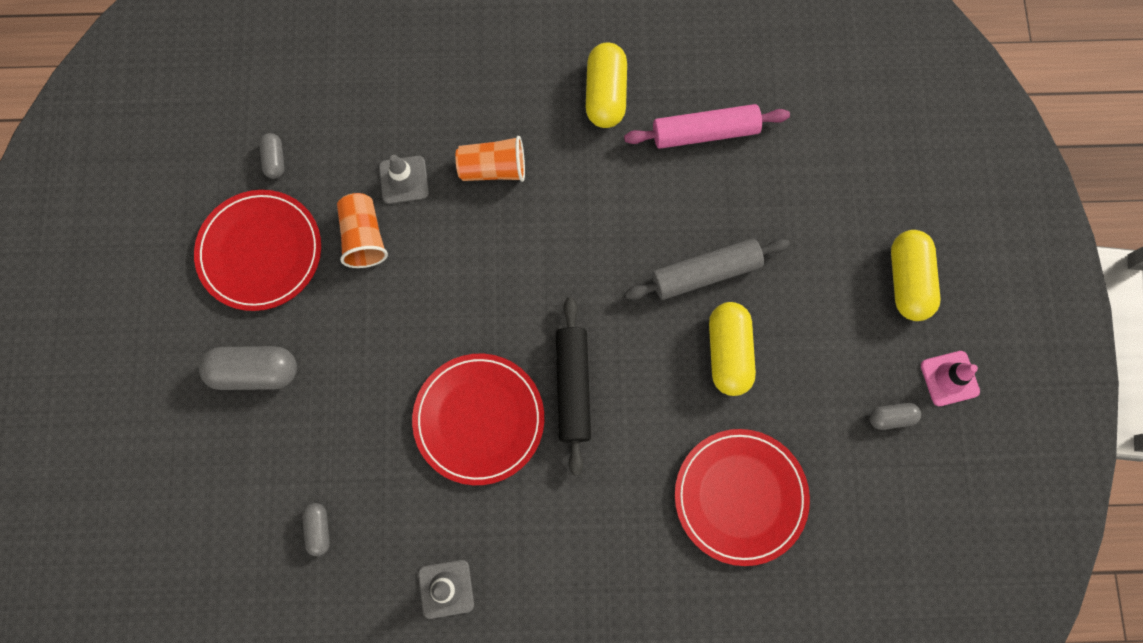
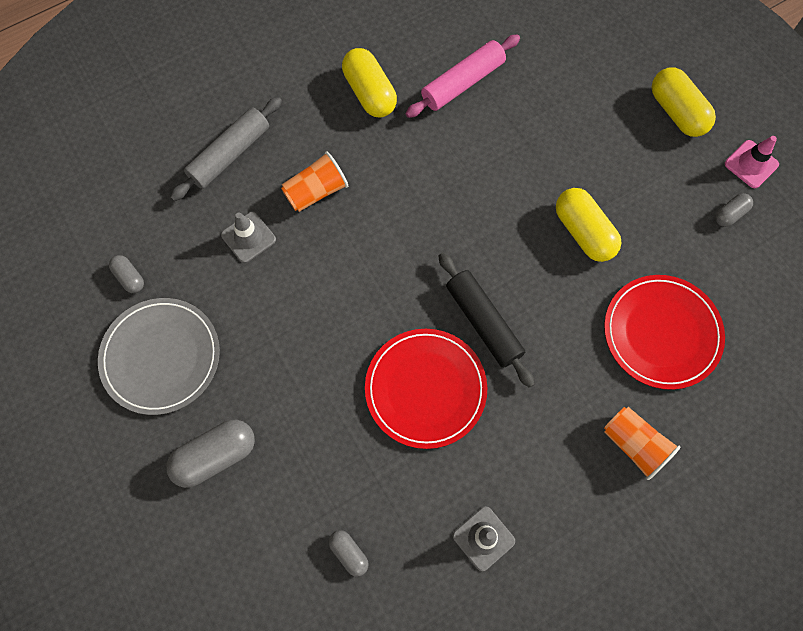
camera: 30 degrees left, 5 degrees down
(260, 252) = (161, 357): red plate -> grey plate
(364, 237) = (243, 298): orange cup -> orange cup (634, 444)
(705, 273) = (529, 183): grey rolling pin -> grey rolling pin (230, 154)

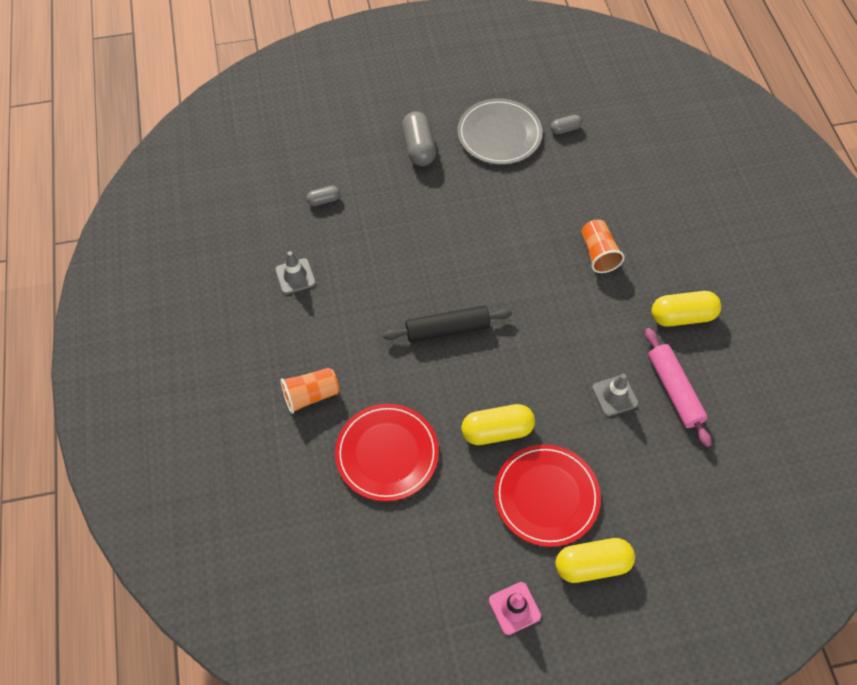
camera: 110 degrees right, 10 degrees down
(230, 154) = (649, 207): grey rolling pin -> none
(248, 237) = (573, 202): grey traffic cone -> grey traffic cone (614, 395)
(425, 389) = (412, 276): red plate -> red plate (546, 496)
(730, 214) = (471, 562): grey capsule -> none

